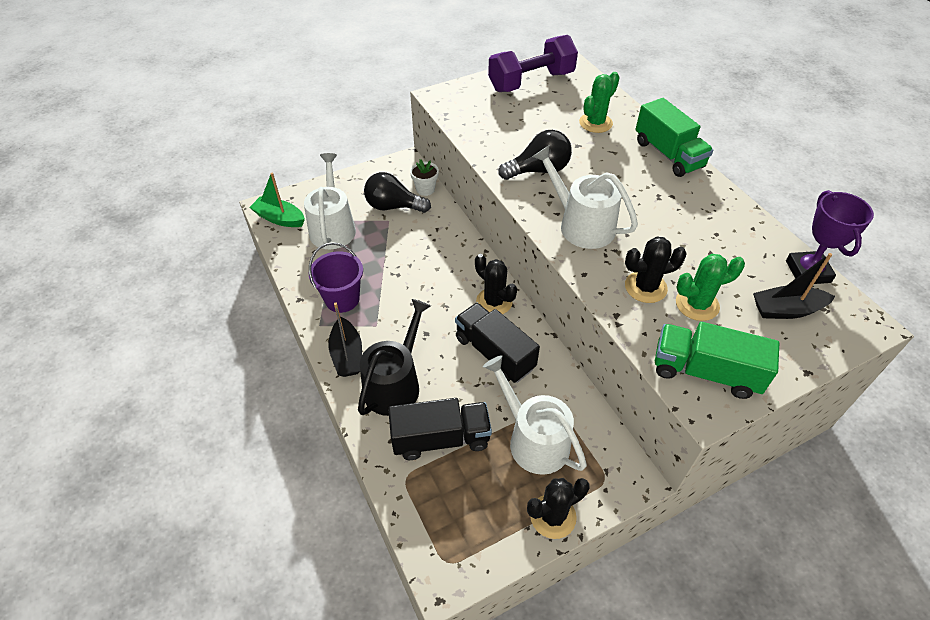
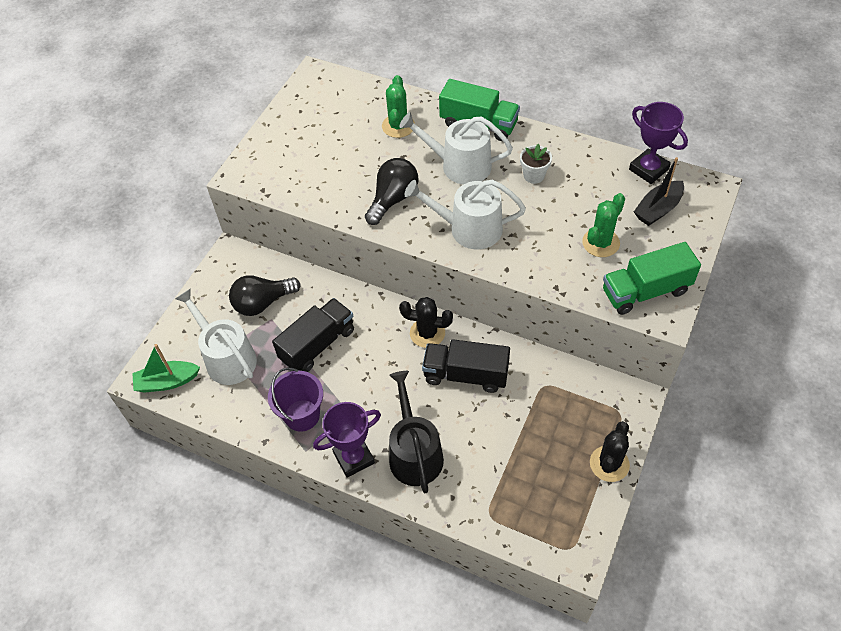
camera: 35 degrees left, 5 degrees up
(347, 355) = (354, 458): black boat -> purple trophy
(425, 189) = (275, 268): white flower pot -> white flower pot (534, 175)
(441, 439) = (487, 468): black truck -> black truck (317, 345)
(531, 82) = (307, 114): purple dumbbell -> none
(533, 440) = (551, 420): white watering can -> white watering can (460, 165)
(645, 287) = (557, 252): black cactus -> none

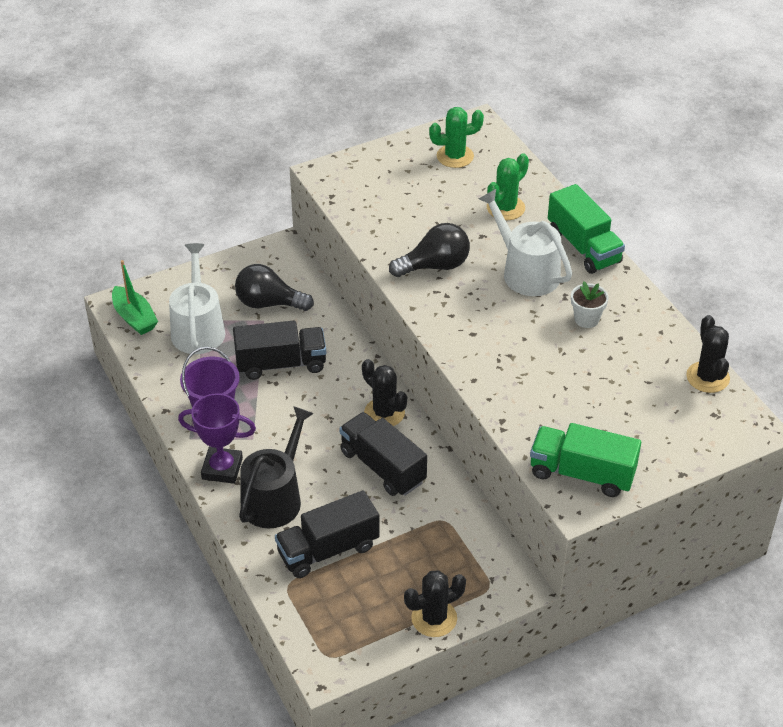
camera: 35 degrees right, 10 degrees down
(167, 382) = (134, 318): green boat -> green boat turned 150 degrees counterclockwise
(469, 229) = (476, 328): white watering can -> none
(490, 466) = (328, 550): none -> black truck
(600, 243) = (585, 410): green cactus -> green cactus (455, 156)
(648, 169) = (707, 377): purple trophy -> black cactus
(658, 209) = (675, 416): black boat -> none

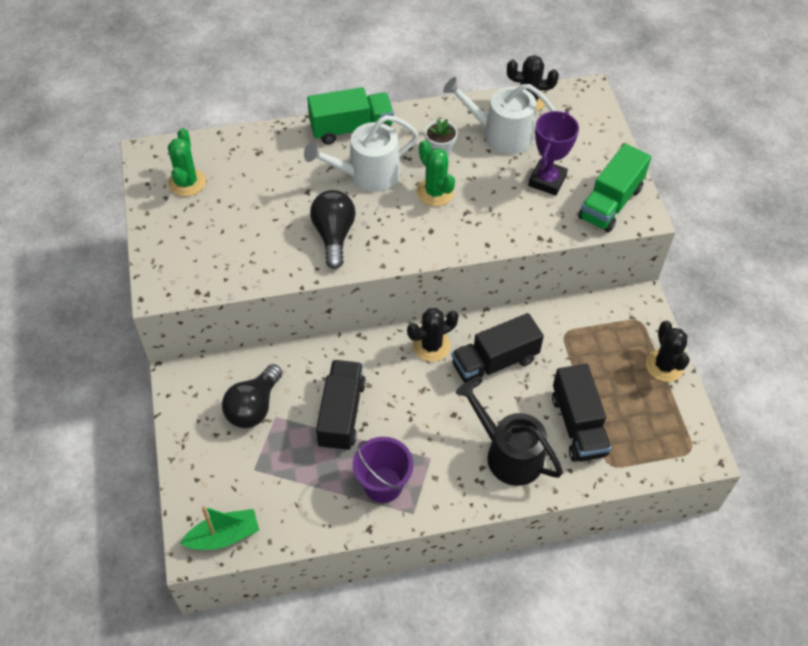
camera: 75 degrees left, 10 degrees up
(198, 328) = (264, 478): white watering can -> white watering can (501, 134)
(222, 468) = (461, 491): purple trophy -> purple trophy (547, 180)
(505, 208) = (278, 166): green cactus -> green cactus (435, 192)

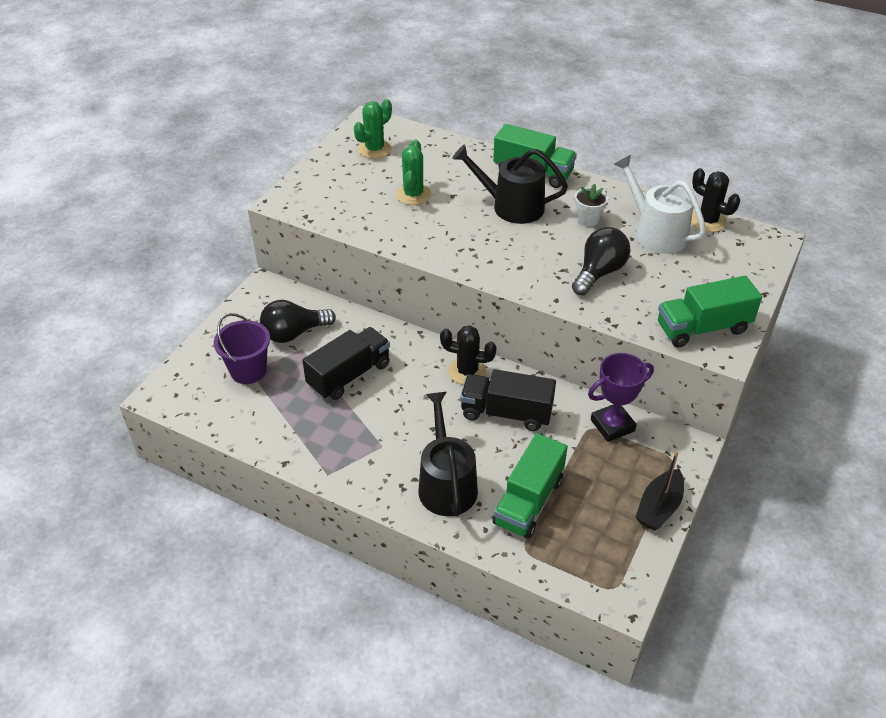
camera: 40 degrees right, 10 degrees down
(224, 536) = (185, 400): green boat -> none
(334, 235) = (440, 232): black light bulb -> black light bulb (599, 273)
(367, 174) = (511, 206): white watering can -> black watering can
(383, 485) = (327, 440): purple bucket -> purple bucket (248, 370)
(435, 192) = (553, 244): green cactus -> green cactus (413, 195)
(547, 180) = (660, 283): purple trophy -> purple trophy (612, 425)
(578, 425) = (528, 501): black truck -> green truck
(664, 366) = (659, 507): black cactus -> black boat

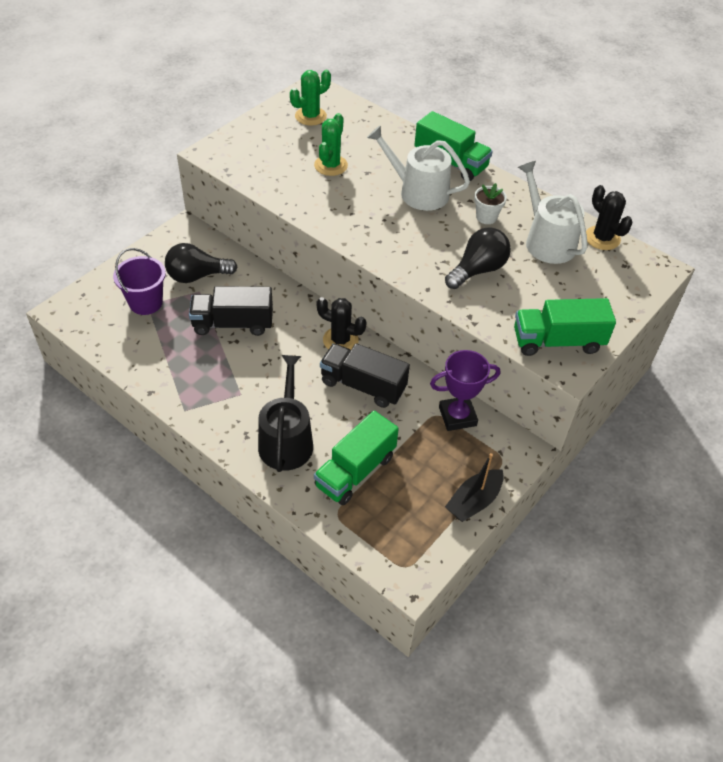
camera: 10 degrees right, 5 degrees up
(349, 375) = (233, 324): black truck -> black truck turned 150 degrees counterclockwise
(511, 206) = (418, 192): black watering can -> white watering can

